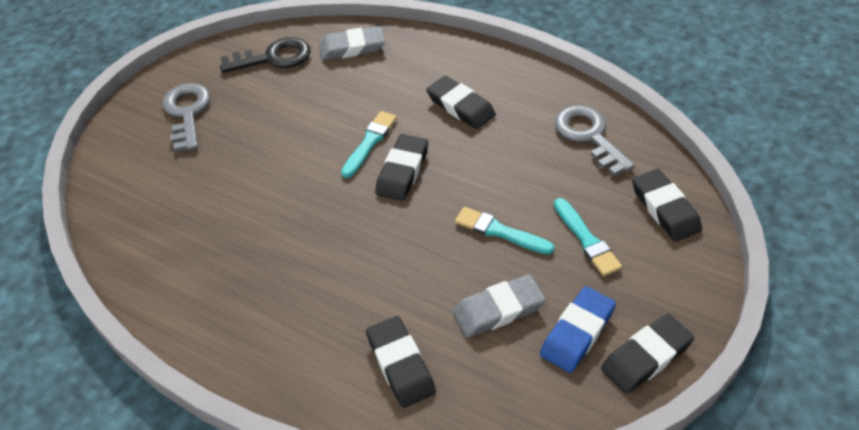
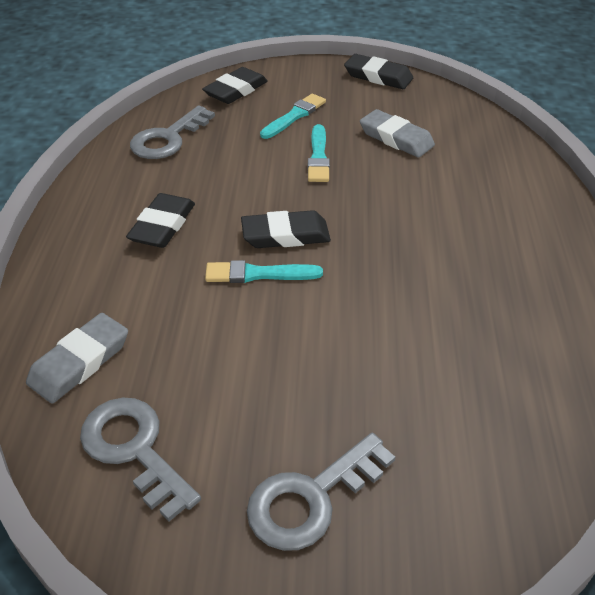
camera: 120 degrees left, 5 degrees down
(273, 58) = (134, 449): black key -> grey key
(352, 48) = (80, 362): grey eraser -> grey eraser turned 75 degrees clockwise
(401, 364) = (487, 168): black eraser -> none
(577, 332) = (384, 103): blue eraser -> none

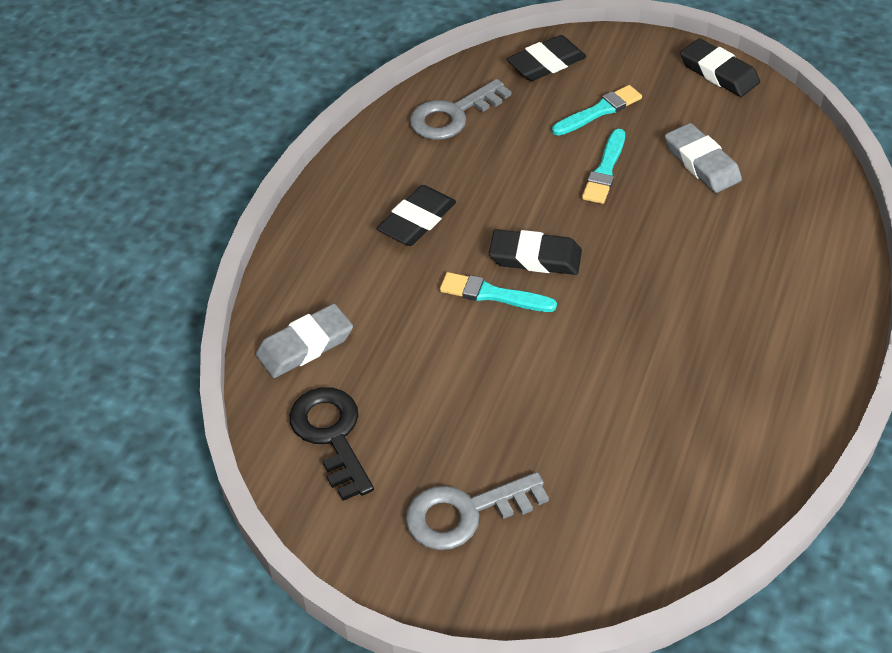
camera: 20 degrees right, 5 degrees up
(134, 449) = (331, 435): grey key -> black key

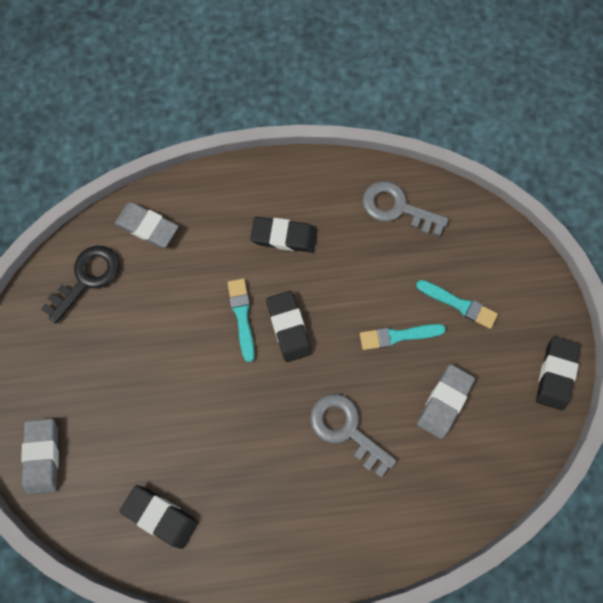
camera: 60 degrees right, 25 degrees up
(465, 513) = (62, 383): grey key -> grey key (346, 429)
(546, 63) = (489, 243): black eraser -> black eraser (161, 515)
(556, 570) = (43, 456): none -> grey eraser

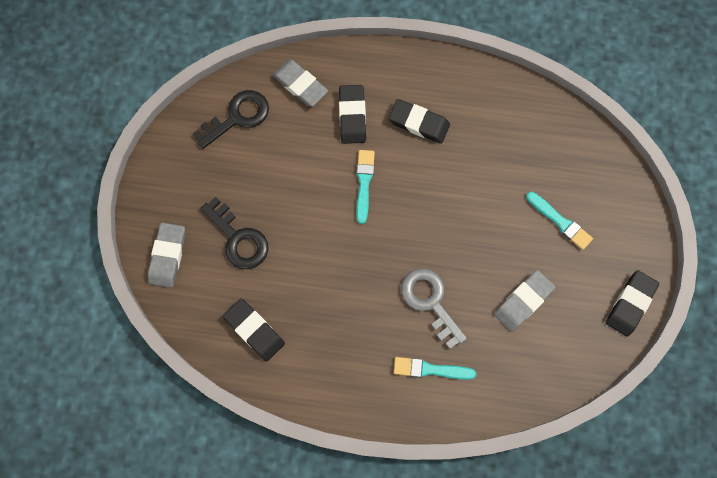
camera: 15 degrees right, 0 degrees up
(119, 414) = (238, 239): none -> black key
(289, 327) = (403, 203): black eraser -> black eraser (352, 116)
(397, 208) = (527, 123): grey key -> none
(398, 336) = (498, 235): turquoise brush -> turquoise brush (430, 369)

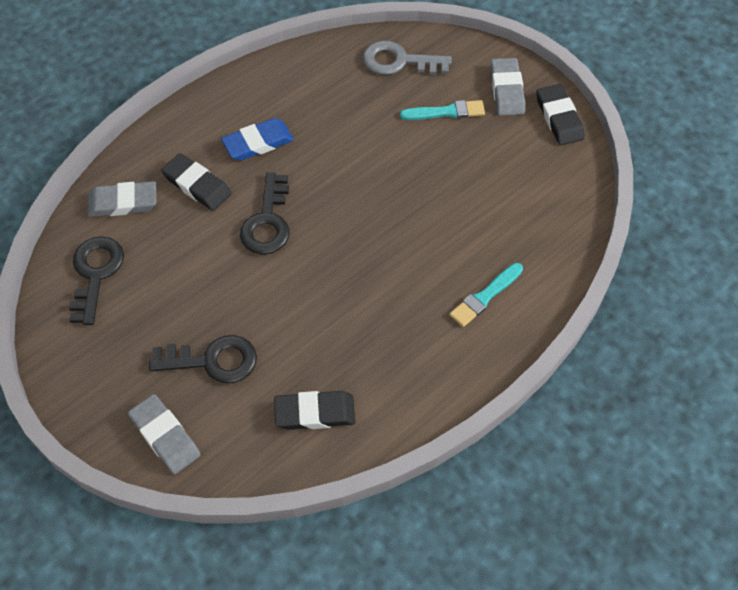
camera: 50 degrees left, 15 degrees down
(364, 183) = (267, 222): turquoise brush -> black key
(419, 123) = (258, 143): black eraser -> blue eraser
(430, 302) = (424, 252): grey key -> grey key (399, 61)
(523, 301) = (489, 186): grey eraser -> grey eraser (507, 90)

